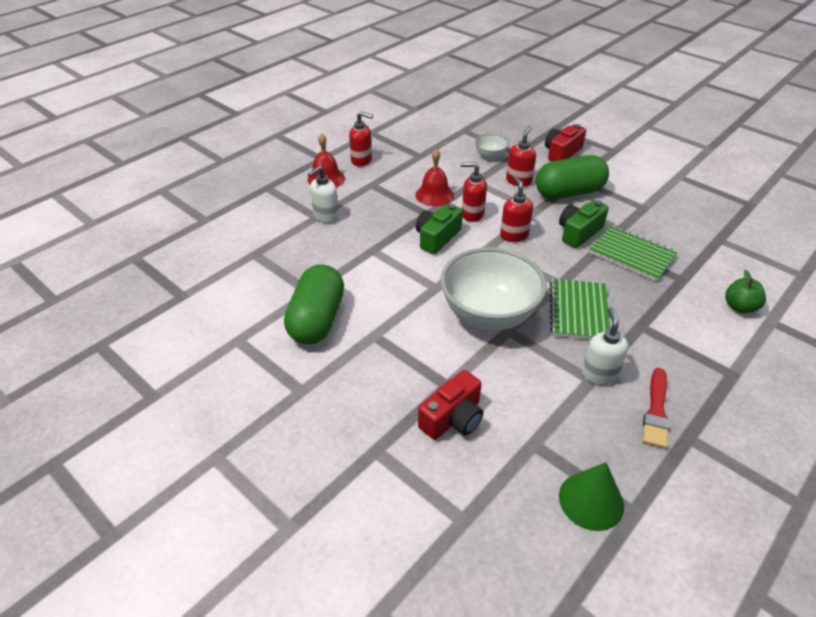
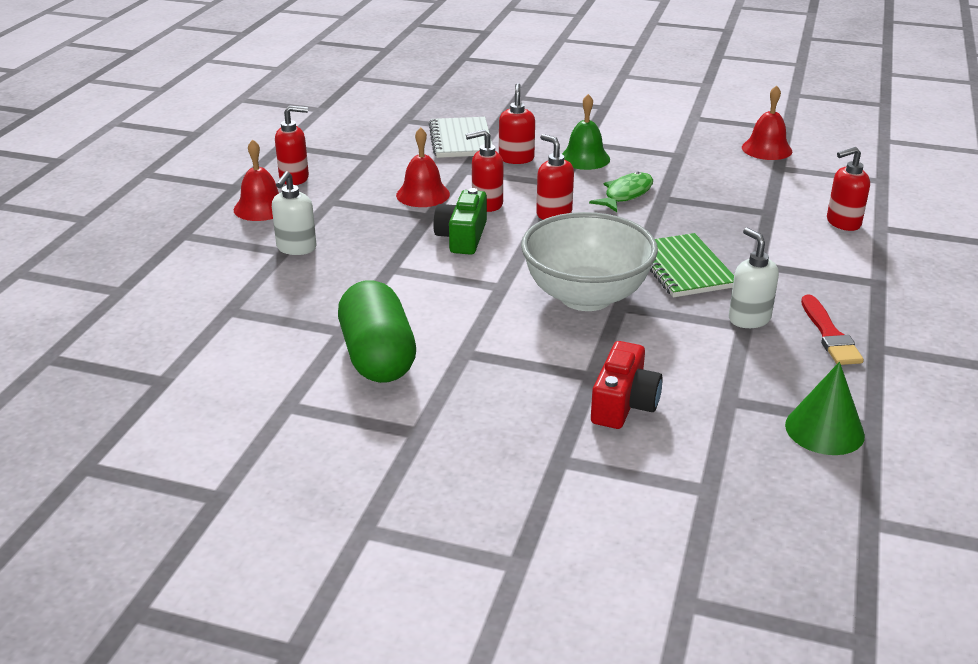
camera: 25 degrees left, 10 degrees down
(490, 156) = (461, 140): white bowl -> white notebook
(562, 153) = (545, 120): red camera -> none
(569, 193) = (584, 158): green capsule -> green bell
(579, 232) = (626, 194): green camera -> green fish
(632, 255) = (700, 202): green notebook -> none
(720, 219) = (766, 149): none -> red bell
(739, 307) = (843, 223): green apple -> red soap dispenser

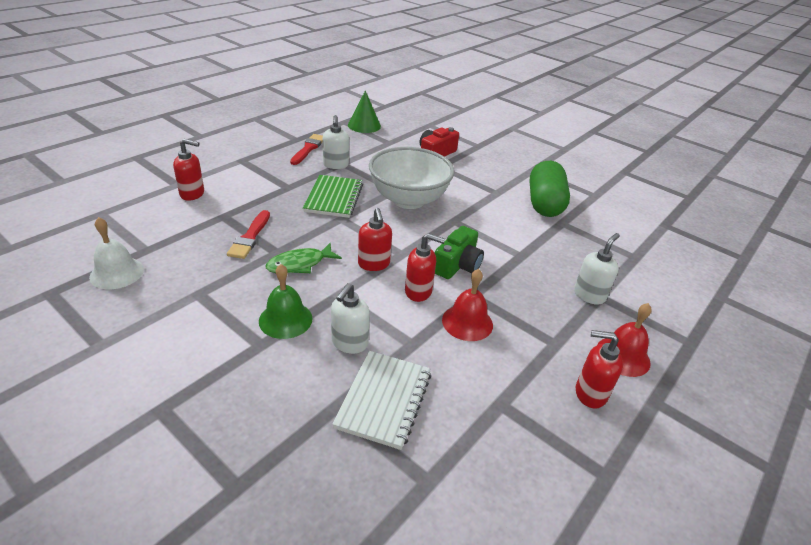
camera: 160 degrees left, 5 degrees up
(516, 158) = (349, 343): red soap dispenser -> white soap dispenser
(708, 202) = (250, 237): none -> red brush
(766, 149) = (117, 273): red bell -> white bell

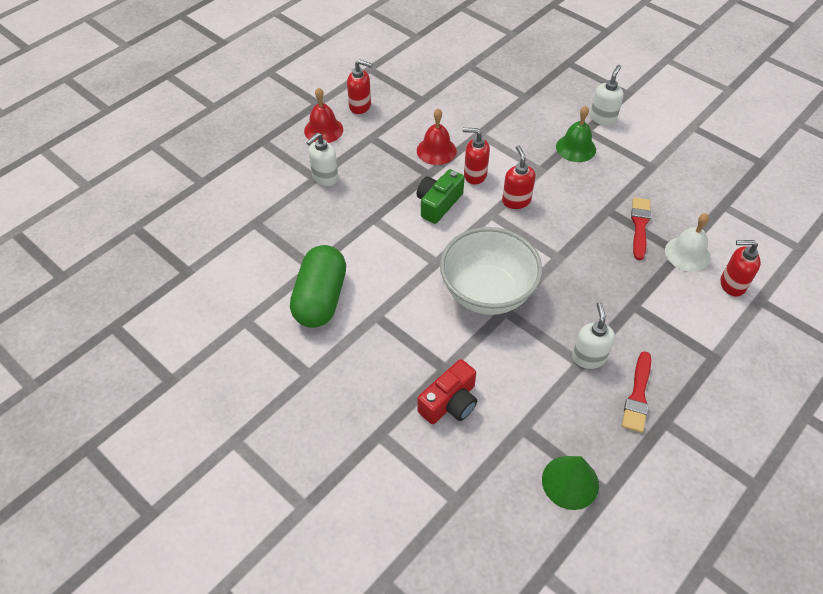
camera: 175 degrees left, 15 degrees up
(117, 273) = (728, 181): white bell -> white bell (687, 254)
(299, 264) = (582, 197): green fish -> none
(334, 198) = (574, 289): green notebook -> none
(349, 343) = (524, 132): white soap dispenser -> white soap dispenser (603, 118)
(384, 400) = (496, 100): white notebook -> none

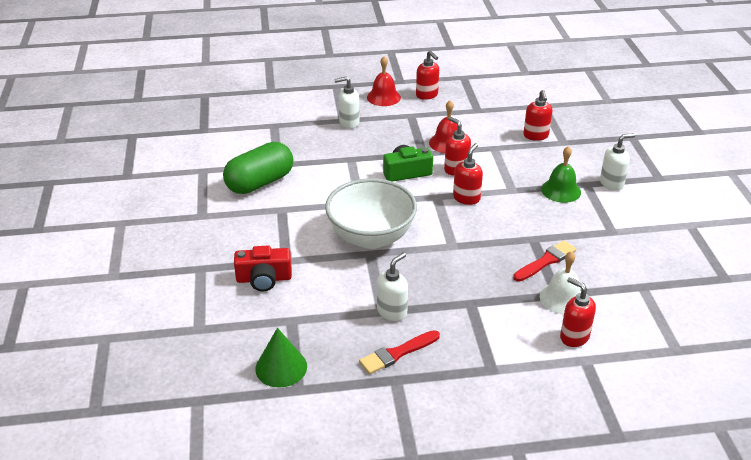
camera: 40 degrees right, 15 degrees down
(498, 102) = (536, 136): none -> red soap dispenser

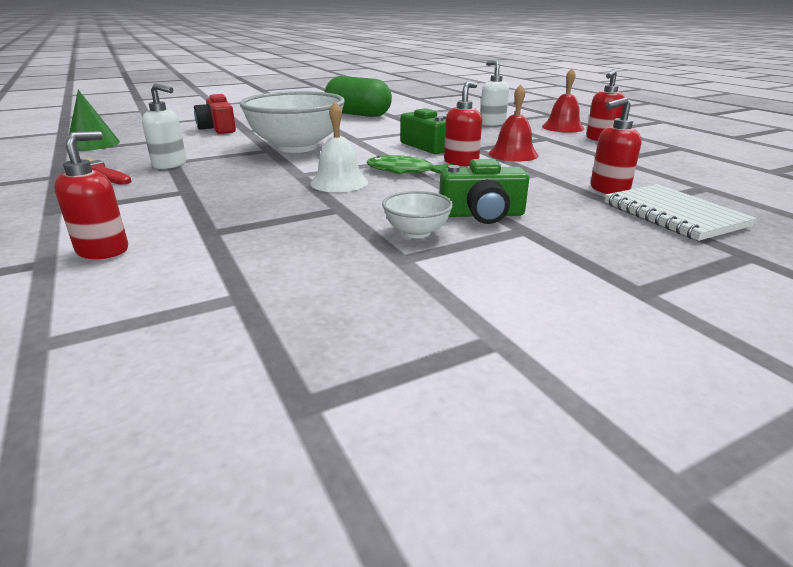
camera: 70 degrees right, 10 degrees down
(466, 198) = (404, 171): red soap dispenser -> green fish
(546, 261) = (289, 220): red brush -> none
(561, 190) = (482, 214): green bell -> green camera
(562, 298) = (200, 236): white bell -> white bell (339, 182)
(580, 133) = (673, 215): none -> white notebook
(580, 219) = (416, 232): none -> white bowl
(612, 183) = (553, 248): white soap dispenser -> none

